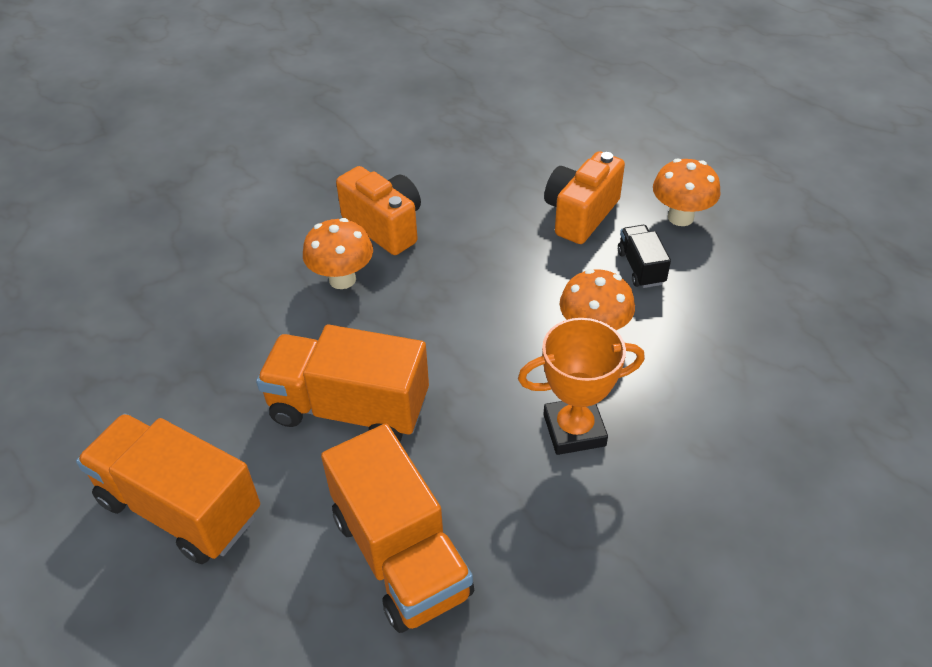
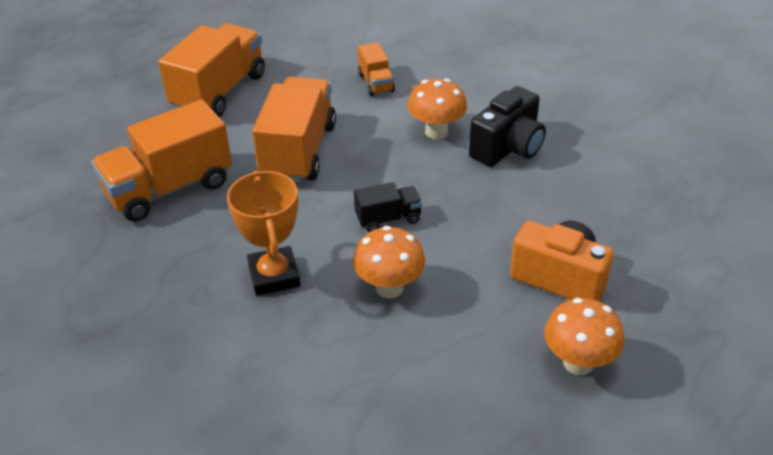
camera: 85 degrees right, 5 degrees down
(223, 328) = (376, 83): none -> orange truck
(385, 226) = (508, 148): orange camera -> black camera
(641, 267) = (486, 325): black truck -> black truck (388, 219)

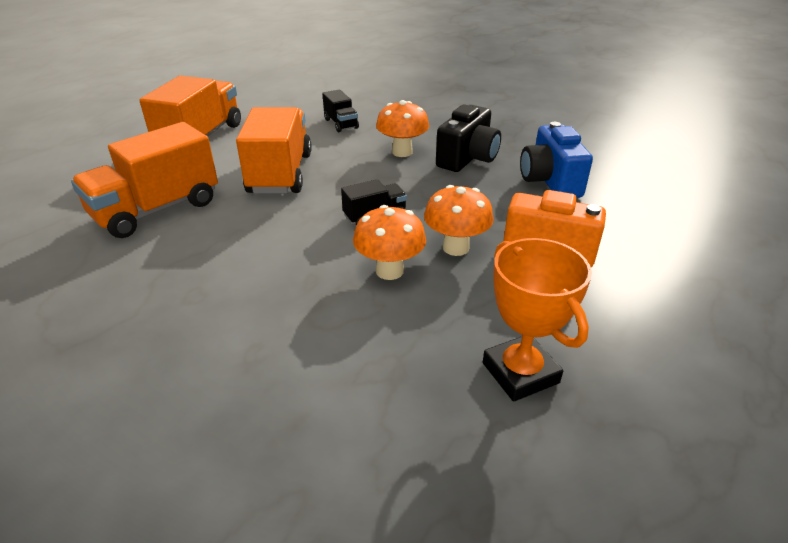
camera: 10 degrees left, 5 degrees down
(274, 276) = (271, 271): orange trophy -> orange trophy (520, 373)
(376, 83) = (341, 124): orange truck -> black truck
(578, 363) = (594, 316): orange mushroom -> orange mushroom (456, 248)
(591, 190) = (550, 181): none -> blue camera

